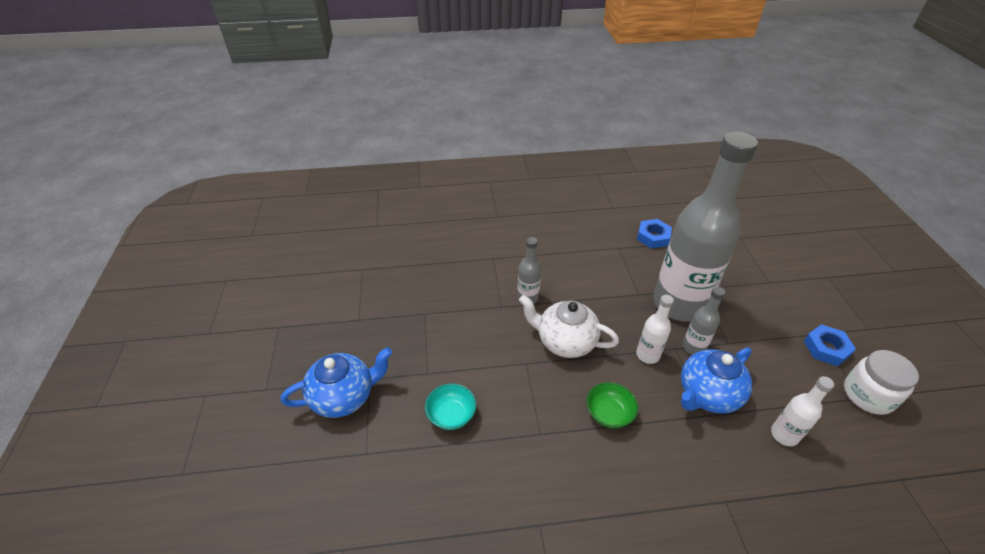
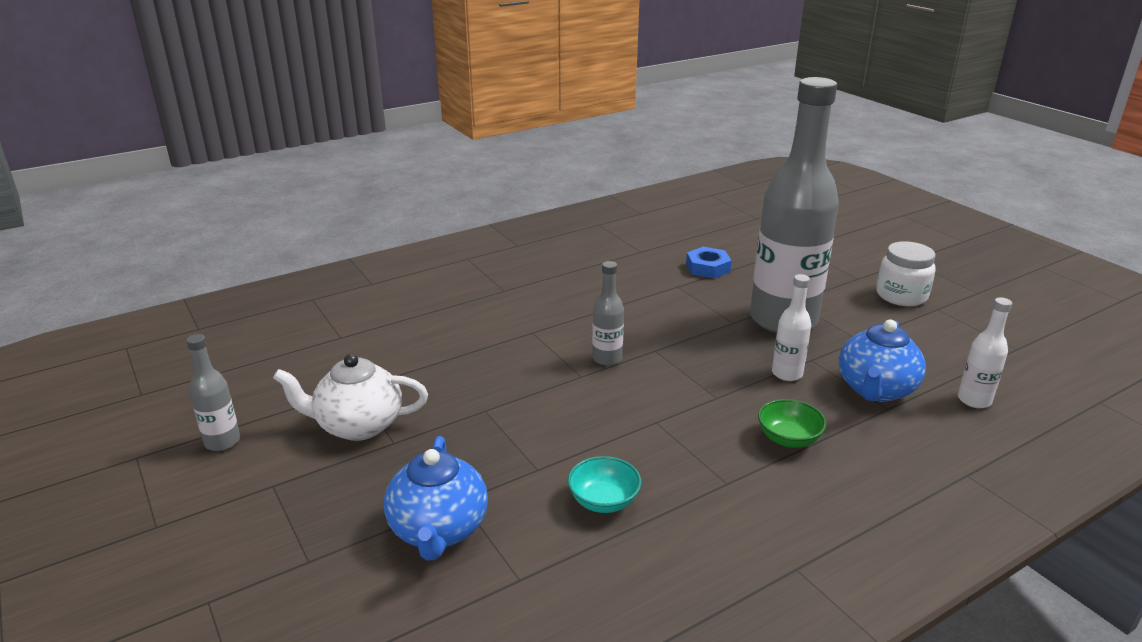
camera: 25 degrees left, 15 degrees down
(344, 396) = (439, 530): blue teapot -> blue teapot turned 135 degrees clockwise
(565, 341) = (685, 388): white teapot -> white teapot (358, 426)
(694, 347) = (829, 353): grey bottle -> grey bottle (222, 442)
(826, 348) = (954, 318): blue nut -> none
(868, 395) = (1019, 345): white jar -> white jar (901, 296)

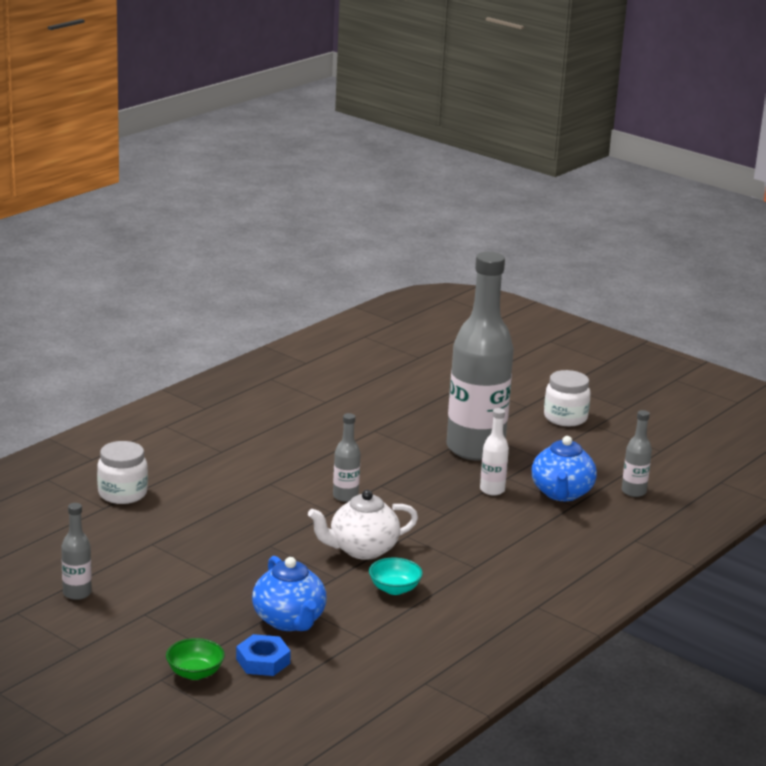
camera: 20 degrees left, 5 degrees down
(358, 426) = (177, 568): white teapot -> white teapot (362, 550)
(371, 324) = (122, 494): none -> white jar
(707, 268) = (393, 411): blue nut -> blue nut (263, 661)
(788, 439) = (508, 534): green bowl -> green bowl (195, 673)
(974, 400) = (633, 491): white bottle -> grey bottle

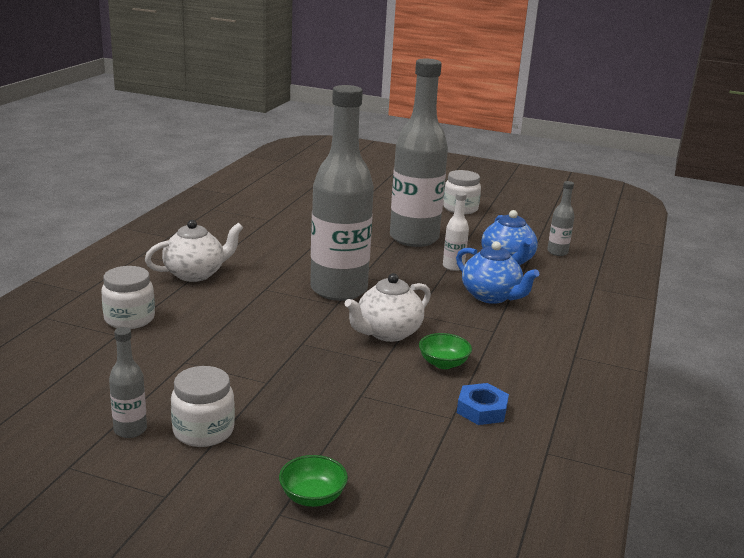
camera: 20 degrees left, 0 degrees up
(136, 606) = (203, 431): none -> white jar
(209, 456) = (195, 274): none -> white teapot
(263, 661) = (375, 465): blue nut -> blue nut (482, 410)
(289, 621) = (371, 415): blue teapot -> blue teapot (491, 296)
(345, 496) = (338, 290): grey bottle -> grey bottle, size x2.42
(394, 589) = (443, 363): turquoise bowl -> green bowl

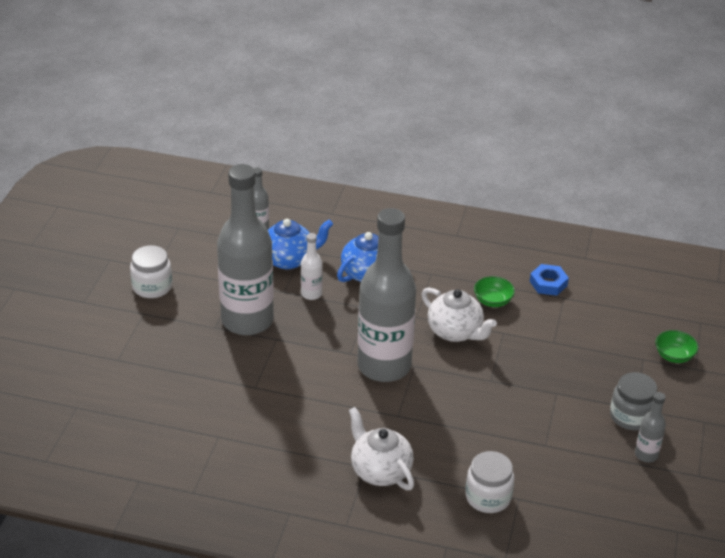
camera: 95 degrees left, 15 degrees up
(203, 431) = (631, 416): white jar -> grey jar

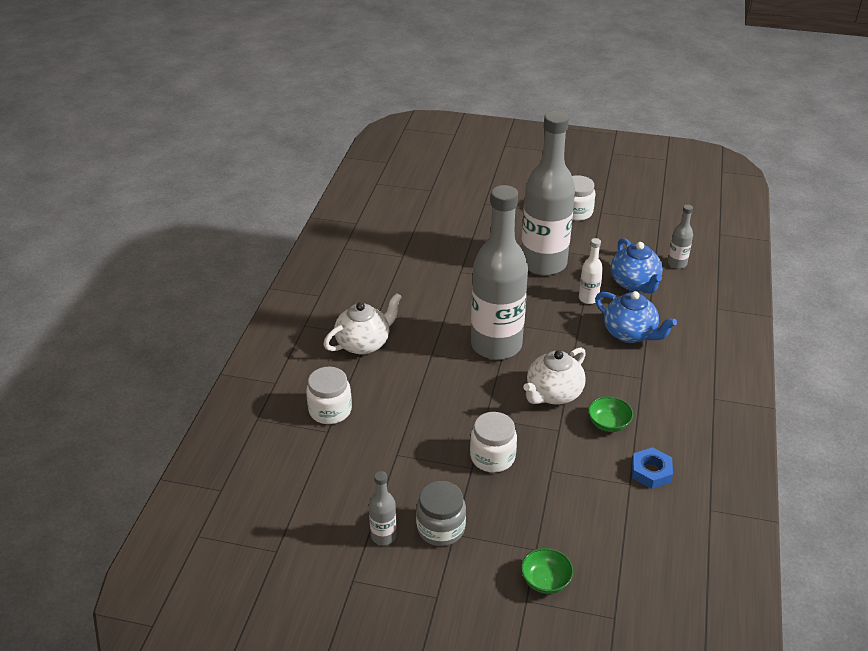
camera: 90 degrees right, 0 degrees up
(542, 378) = (492, 457): none -> white jar

